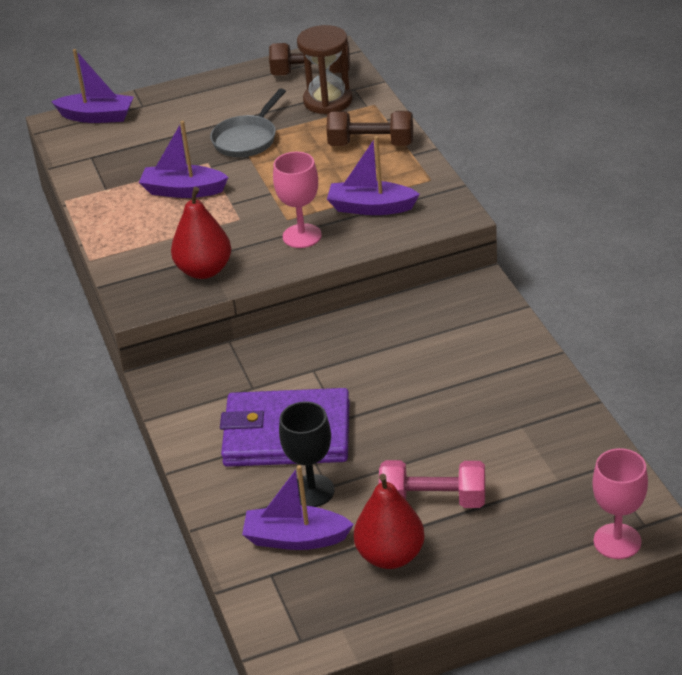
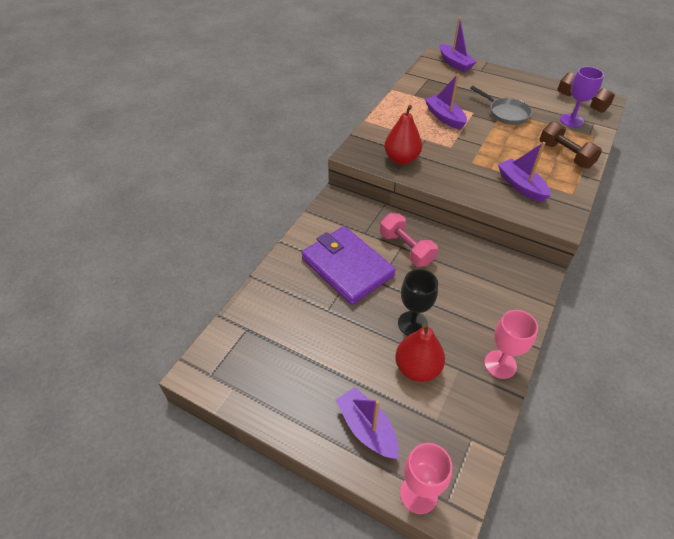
camera: 45 degrees right, 10 degrees up
(247, 139) = (506, 113): grey pan -> grey pan turned 120 degrees counterclockwise
(295, 538) = (279, 322): purple boat -> purple boat (367, 428)
(302, 236) = (467, 175): pink goblet -> pink goblet (500, 364)
(312, 491) = (318, 305): black goblet -> black goblet (412, 324)
(328, 101) = (571, 120): brown hourglass -> purple goblet
(390, 556) = (302, 374): red pear -> red pear (417, 368)
(433, 500) = (360, 365): pink dumbbell -> pink dumbbell (406, 248)

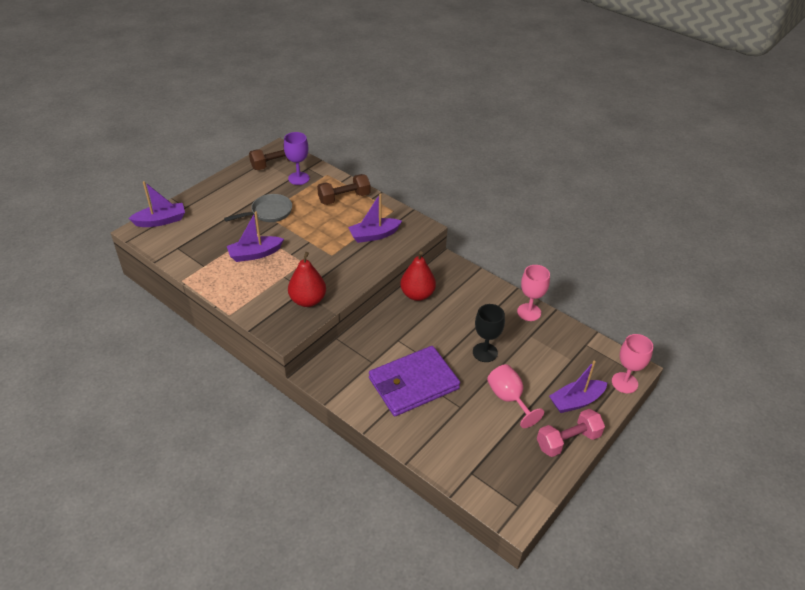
camera: 80 degrees left, 5 degrees down
(351, 353) = (508, 398): none -> pink goblet
(406, 248) = (401, 337): pink dumbbell -> pink dumbbell (568, 441)
(417, 368) = (527, 359): red pear -> red pear (417, 294)

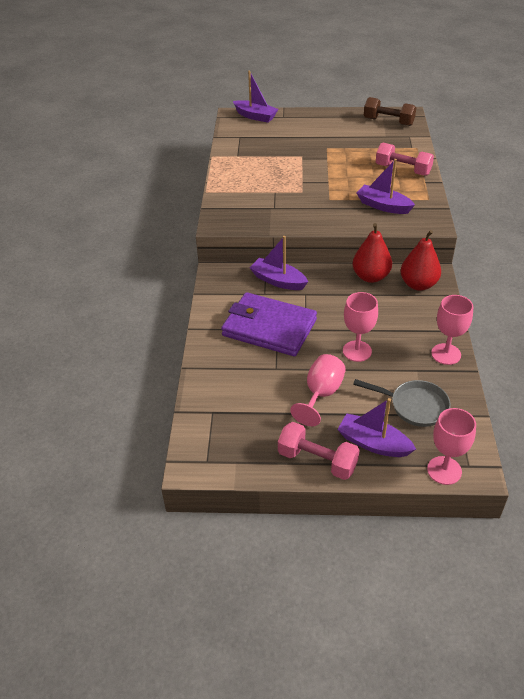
camera: 55 degrees right, 0 degrees up
(255, 254) = (279, 168): purple boat -> purple boat (278, 281)
(269, 212) = (331, 149): grey pan -> grey pan (414, 406)
(298, 178) = (390, 139): purple goblet -> none
(308, 300) = (265, 215): red pear -> red pear (418, 284)
(344, 198) = (403, 170): brown dumbbell -> pink dumbbell
(485, 352) = (357, 351): black goblet -> pink goblet

